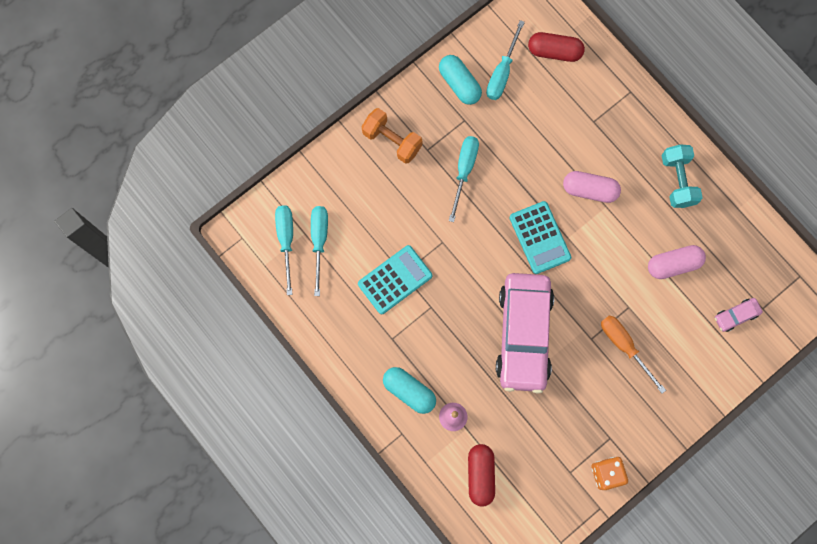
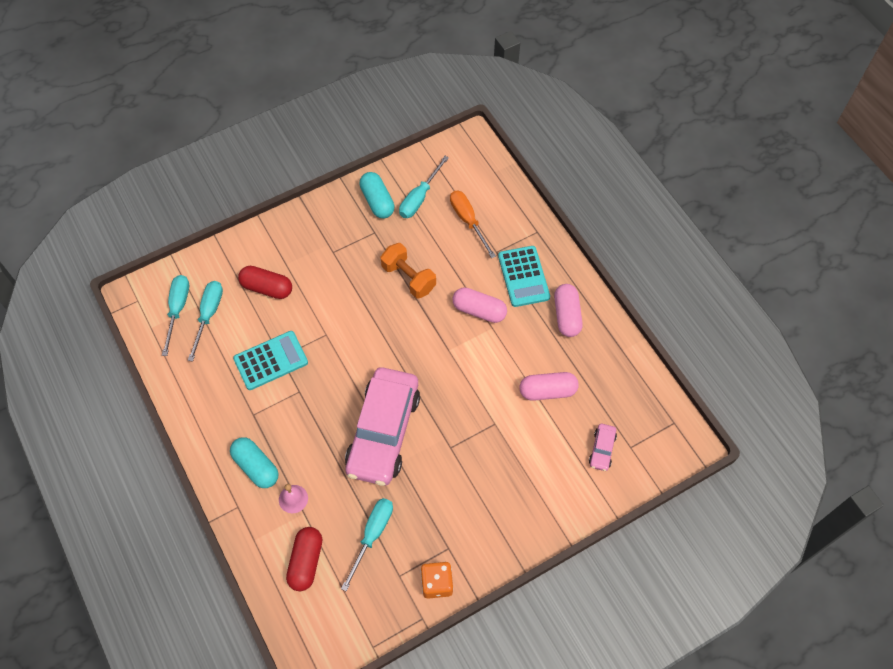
camera: 10 degrees right, 15 degrees down
(392, 141) = (302, 239): orange dumbbell -> orange dumbbell (408, 278)
(464, 171) = (363, 275): turquoise screwdriver -> turquoise screwdriver (372, 535)
(540, 237) = (421, 345): turquoise calculator -> turquoise calculator (523, 276)
(554, 51) = (472, 188): red capsule -> red capsule (267, 288)
(624, 346) = (482, 460): orange screwdriver -> orange screwdriver (468, 221)
(677, 180) = (566, 315): turquoise dumbbell -> pink capsule
(736, 315) = (602, 449): pink car -> pink car turned 60 degrees counterclockwise

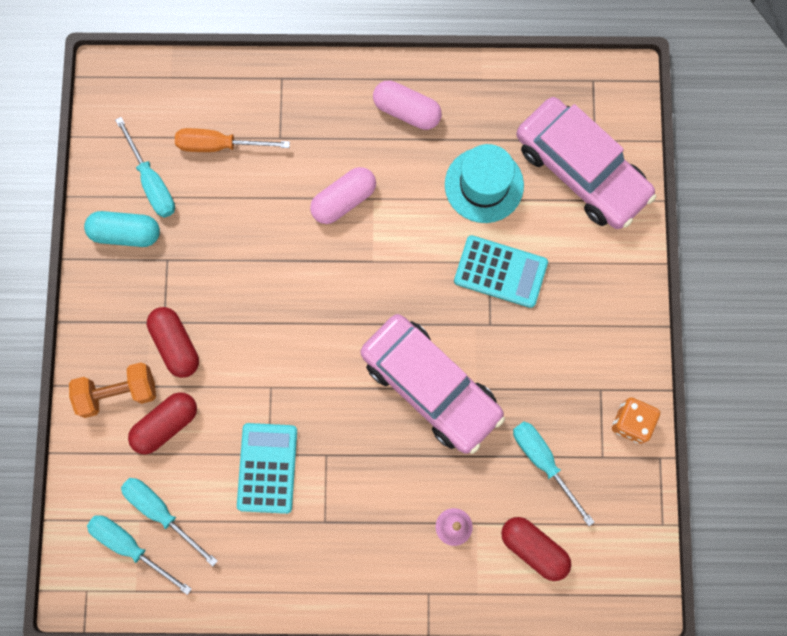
camera: 60 degrees left, 15 degrees up
(256, 467) = (392, 549): turquoise capsule -> none
(322, 266) = (176, 345): none -> red capsule
(408, 278) = (253, 254): orange dumbbell -> orange dumbbell (118, 393)
(523, 276) = (330, 127): turquoise calculator -> turquoise calculator (500, 272)
(547, 391) = (484, 185): pink capsule -> turquoise hat
(602, 449) = (581, 170): pink car -> pink car, size x2.50

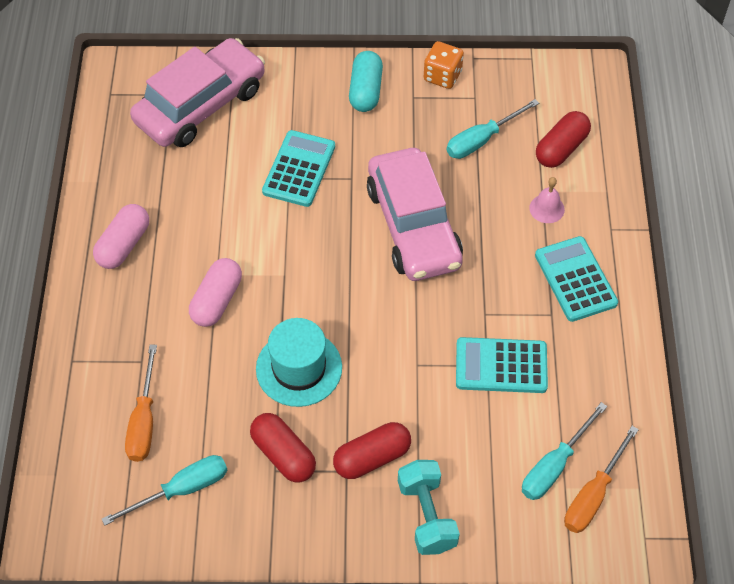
camera: 90 degrees left, 20 degrees down
(118, 393) = (427, 515): orange dumbbell -> turquoise dumbbell
(125, 233) = (241, 515): turquoise capsule -> turquoise capsule (365, 91)
(130, 546) = (593, 495): turquoise screwdriver -> orange screwdriver
(166, 425) = (460, 464): red capsule -> red capsule (283, 454)
(344, 200) = (217, 300): pink capsule -> pink capsule turned 60 degrees clockwise
(366, 550) = (575, 279): none -> turquoise calculator
(430, 386) = (413, 226): pink car -> pink car turned 120 degrees clockwise
(484, 185) = (209, 181): turquoise hat -> turquoise hat (299, 368)

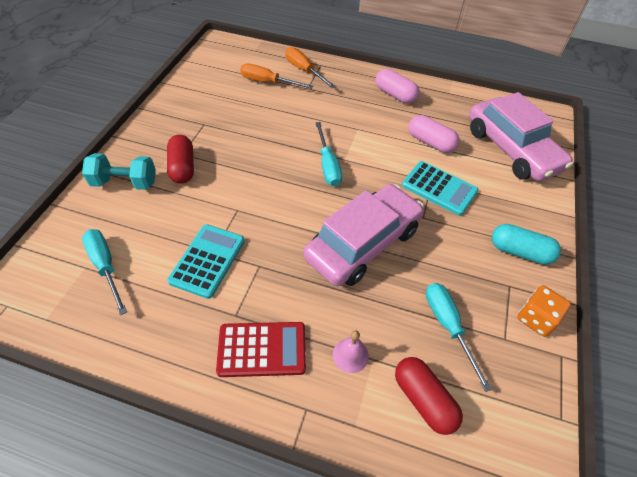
camera: 105 degrees right, 5 degrees down
(182, 490) = (216, 88): turquoise screwdriver -> turquoise screwdriver (328, 165)
(217, 300) = (337, 124): pink capsule -> pink capsule (430, 142)
(283, 454) = (211, 129): red capsule -> none
(299, 368) = (268, 149): turquoise hat -> none
(413, 226) = (363, 243): pink car -> pink car turned 135 degrees clockwise
(575, 279) = (262, 349): turquoise calculator -> red calculator
(593, 495) = (65, 283): orange screwdriver -> orange screwdriver (304, 70)

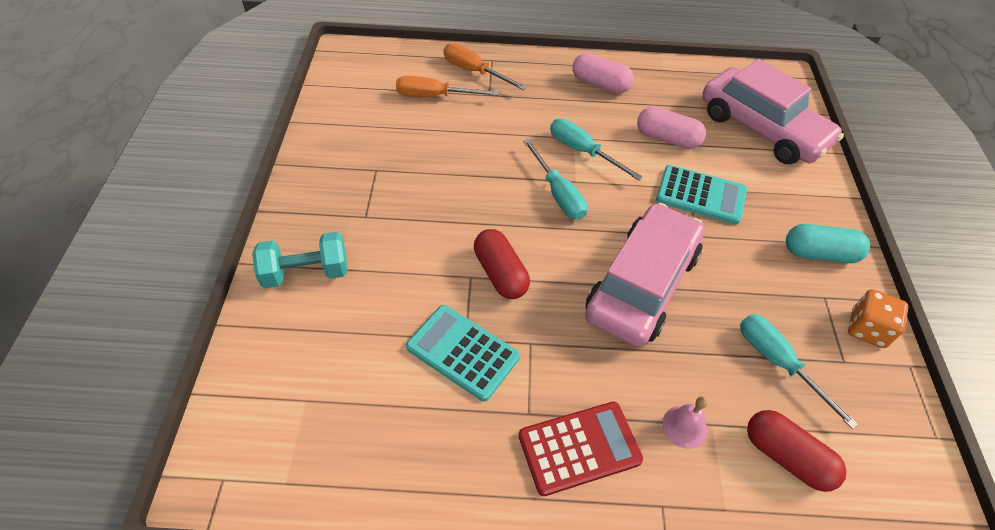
camera: 15 degrees left, 0 degrees up
(106, 266) = (333, 392): turquoise screwdriver -> turquoise screwdriver (583, 151)
(182, 167) = (374, 235): red capsule -> red capsule (500, 273)
(207, 261) = (462, 352): turquoise calculator -> turquoise calculator turned 60 degrees counterclockwise

